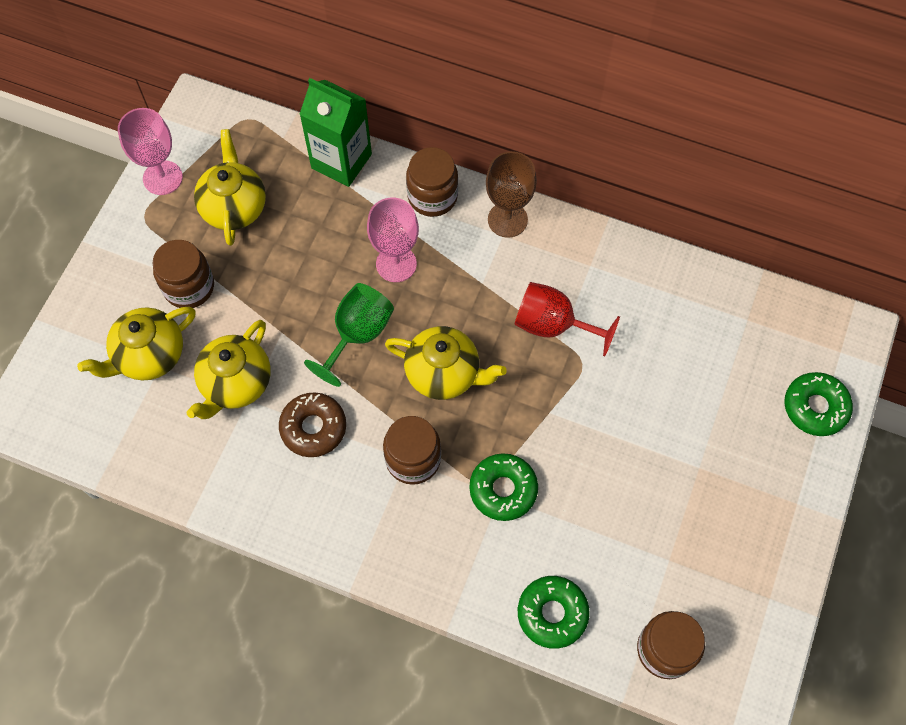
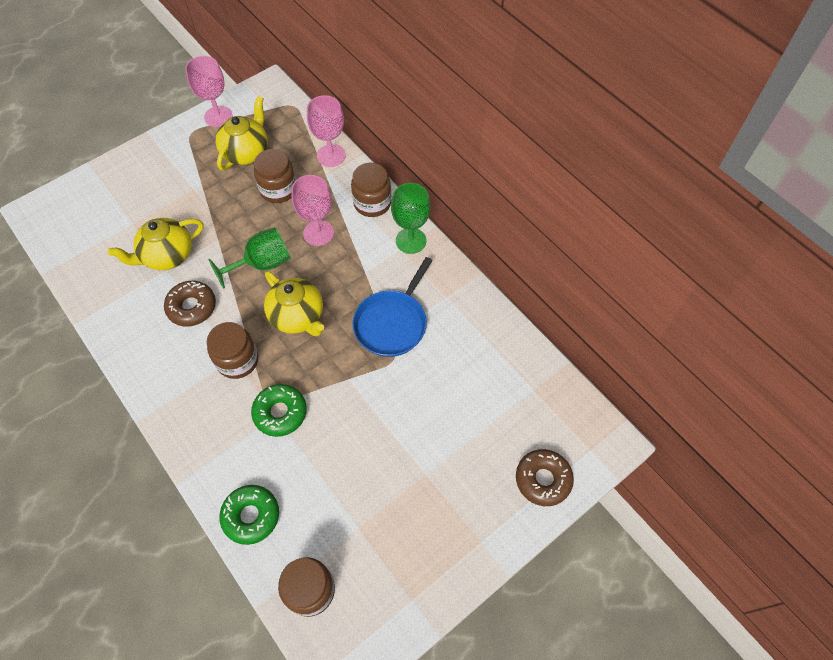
camera: 30 degrees right, 5 degrees down
(149, 356) = (131, 214): yellow teapot -> none
(189, 287) = (184, 185): brown jar -> brown jar (278, 190)
(341, 161) = (331, 155): green carton -> pink goblet
(507, 220) = (411, 241): brown goblet -> green goblet
(553, 325) = (392, 323): red goblet -> blue pan
(815, 407) = (543, 479): green donut -> brown donut

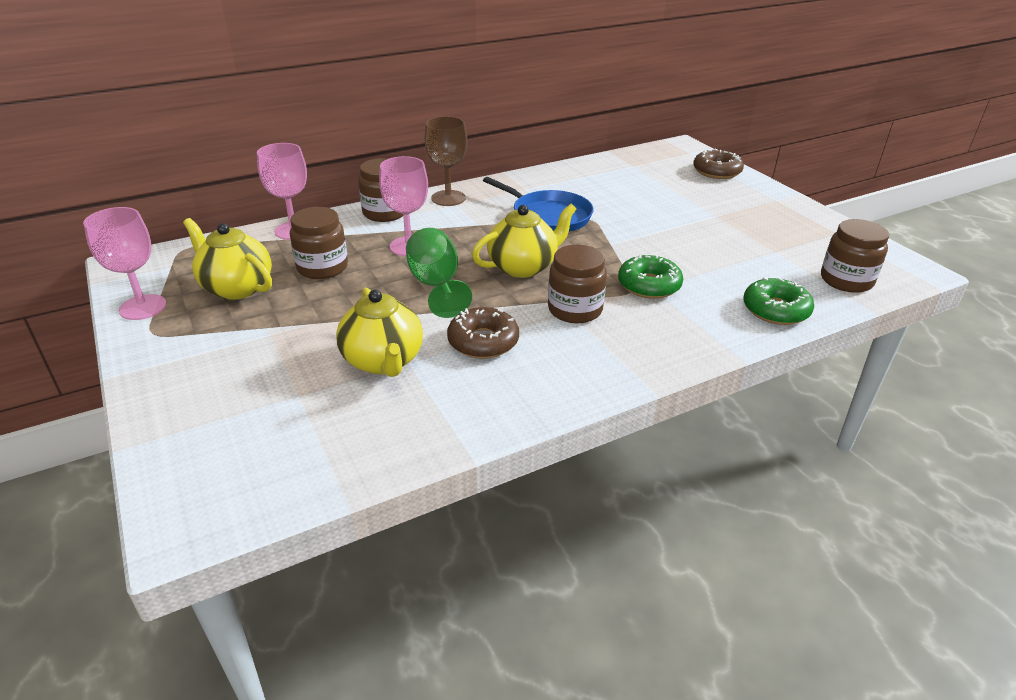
camera: 80 degrees left, 25 degrees down
(411, 241) = (448, 198): green goblet -> brown goblet

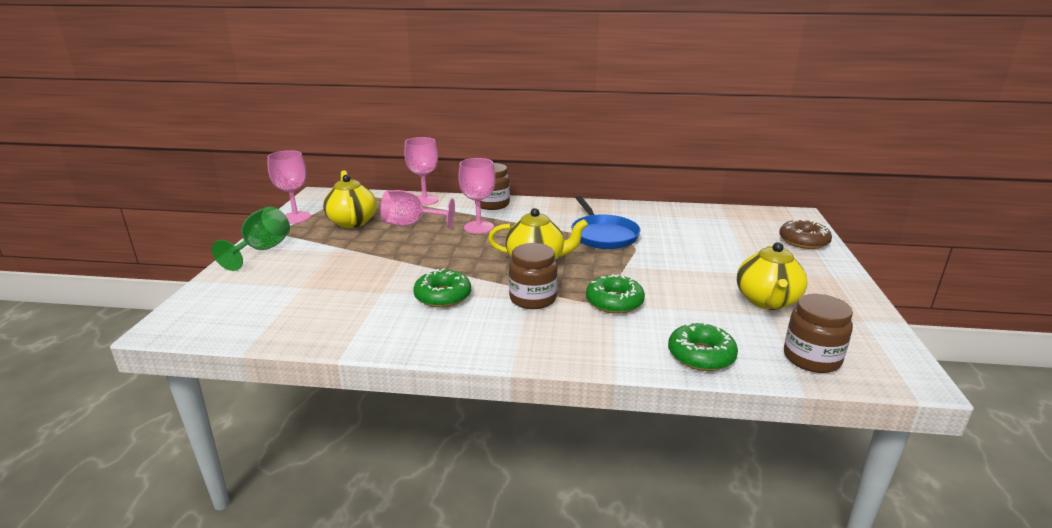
camera: 35 degrees right, 10 degrees down
(322, 268) = (411, 225): brown jar -> pink goblet
(383, 361) = (370, 286): yellow teapot -> yellow teapot (767, 301)
(436, 286) = (462, 255): green goblet -> green goblet (262, 250)
(448, 198) = (547, 206): brown goblet -> none
(483, 341) = (443, 296): brown donut -> green donut

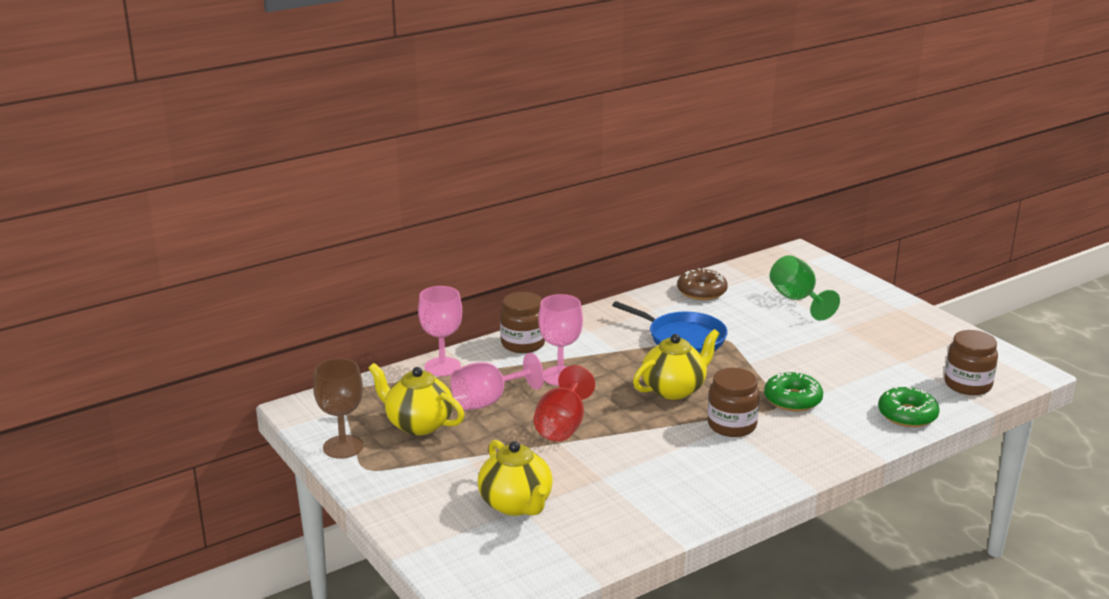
camera: 40 degrees left, 0 degrees up
(262, 250) = (394, 497): green goblet -> green goblet (797, 300)
(296, 217) = (343, 447): pink goblet -> brown goblet
(423, 253) = (562, 426): none -> red goblet
(443, 296) = (660, 457): green donut -> none
(767, 301) = (887, 351): yellow teapot -> yellow teapot (516, 504)
(803, 241) = (838, 280): brown donut -> brown donut (701, 291)

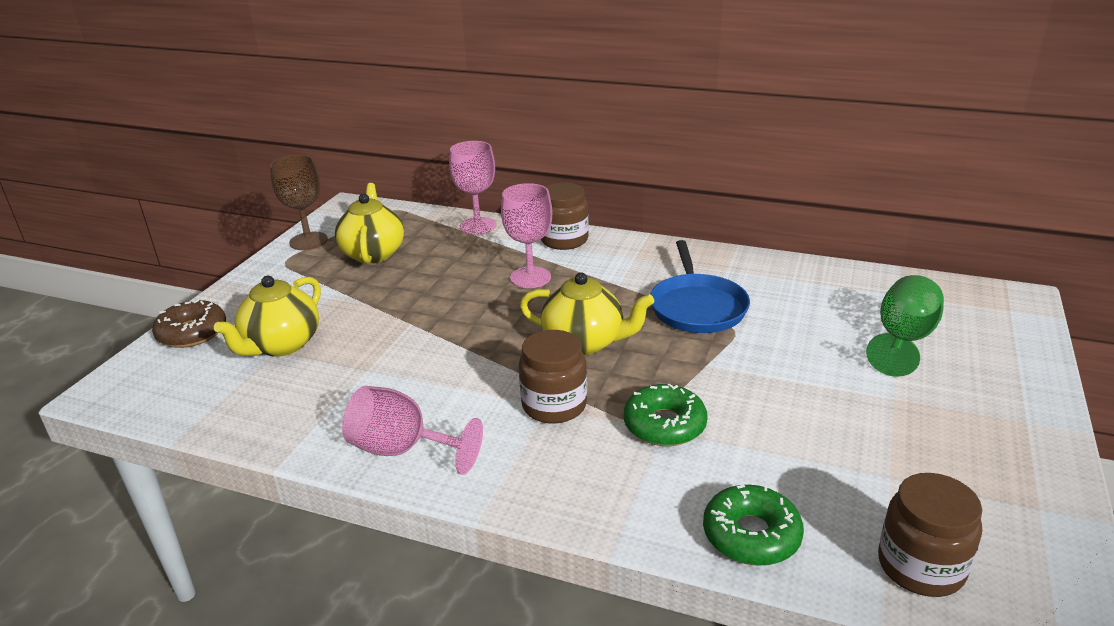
camera: 55 degrees right, 5 degrees up
(488, 401) = (444, 265): pink goblet -> pink goblet (403, 450)
(562, 426) = (441, 313): red goblet -> none
(701, 291) = (812, 279): brown donut -> brown donut (192, 333)

